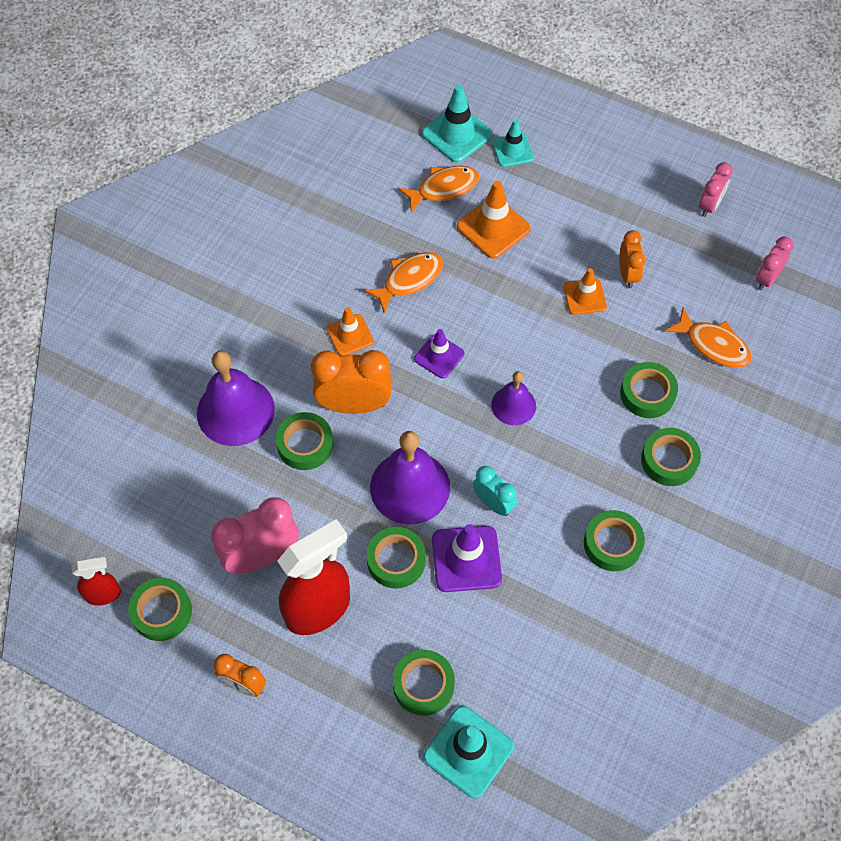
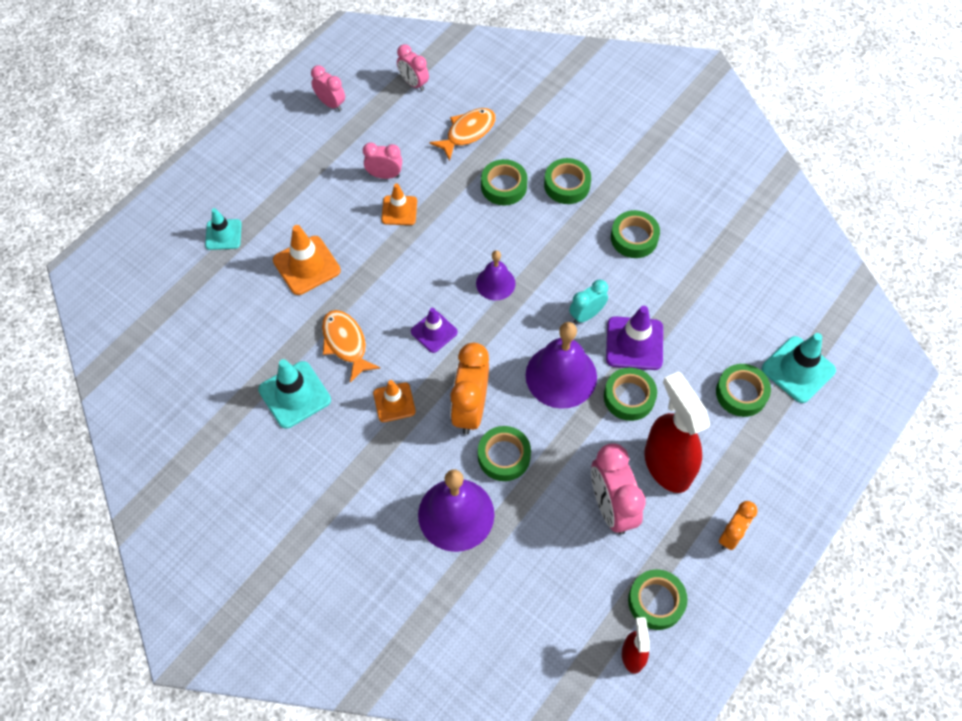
camera: 80 degrees left, 0 degrees up
(443, 188) = (249, 298): orange fish -> none
(457, 134) = (188, 276): turquoise traffic cone -> turquoise traffic cone (294, 395)
(627, 274) = (384, 175): orange clock -> pink clock

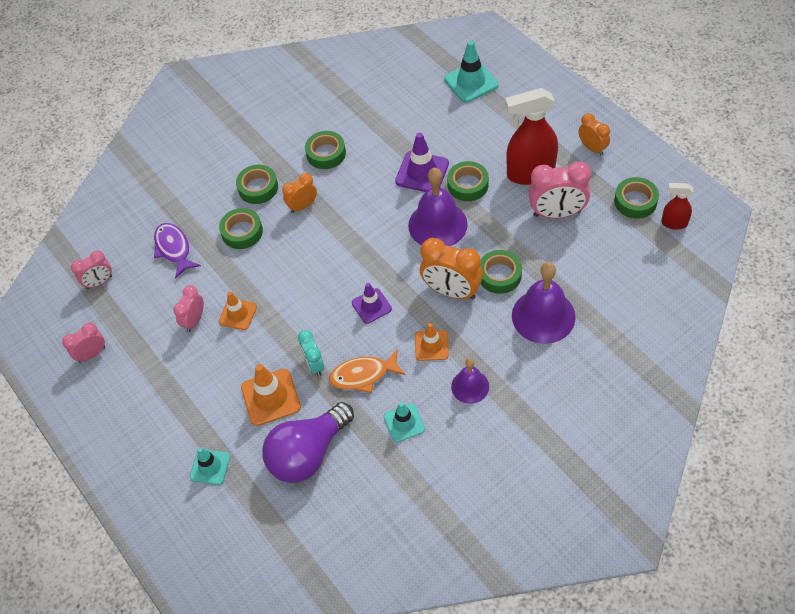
camera: 70 degrees left, 5 degrees down
(248, 314) = (308, 453): none -> purple light bulb
(294, 395) = (404, 423): turquoise traffic cone -> turquoise traffic cone, size x0.65
(467, 132) = (174, 249): orange fish -> purple fish
(495, 283) = (337, 254): purple bell -> purple bell (470, 386)
(552, 233) = (302, 206): none -> orange clock
(586, 315) = (387, 198): turquoise clock -> turquoise clock (314, 364)
(741, 393) = (482, 118): green tape -> none

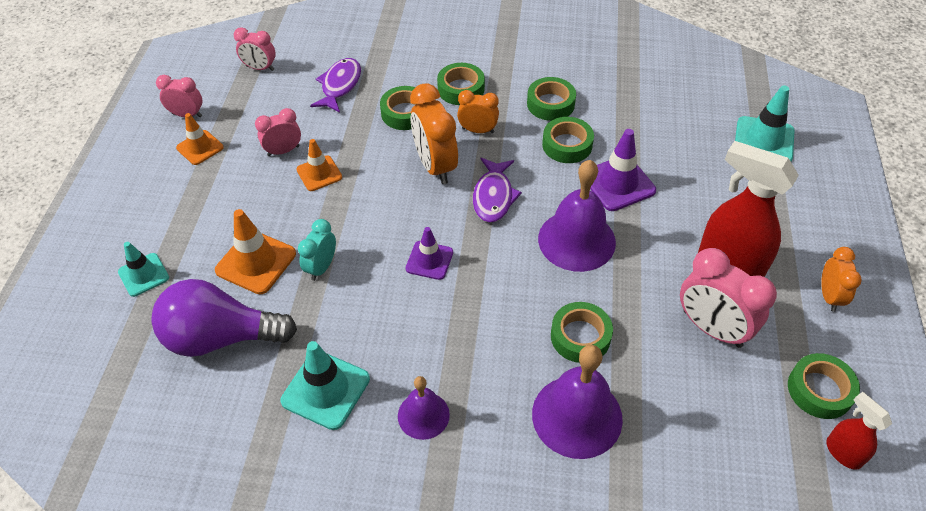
camera: 40 degrees right, 5 degrees down
(362, 238) = (493, 196): none -> purple fish
(363, 375) = (347, 313): orange fish -> none
(404, 423) = (325, 390): turquoise traffic cone -> turquoise traffic cone, size x1.54
(431, 345) = (436, 343): orange traffic cone -> orange traffic cone (200, 148)
(451, 291) = (516, 311): orange clock -> orange clock (435, 166)
(468, 185) = (649, 228): green tape -> green tape (567, 145)

